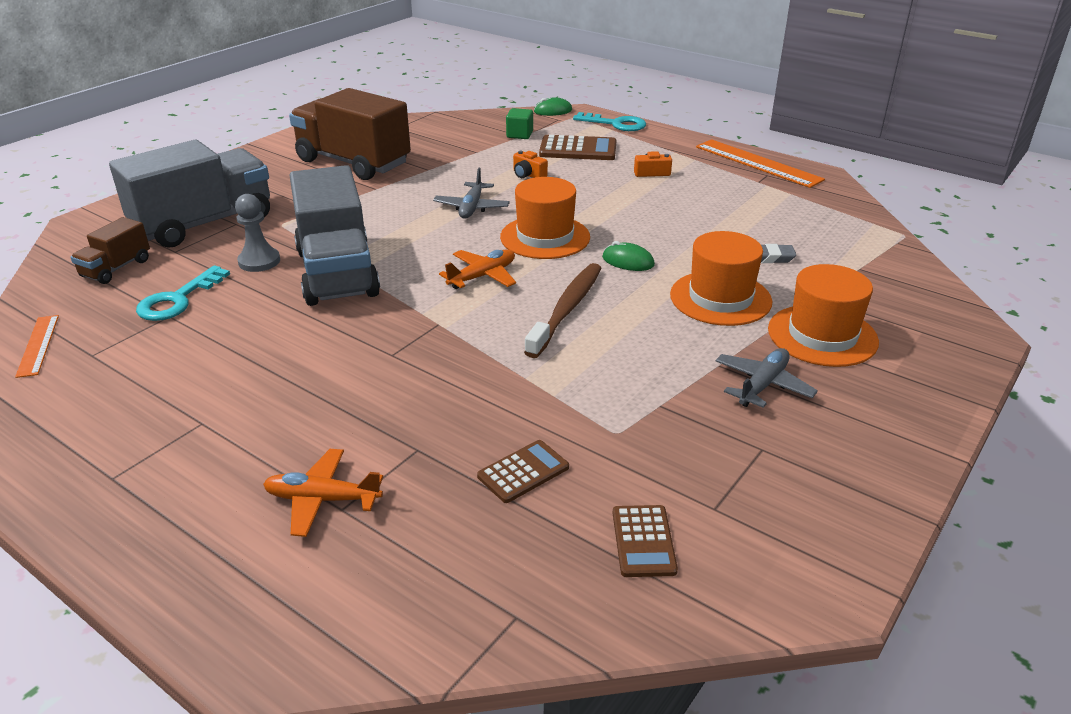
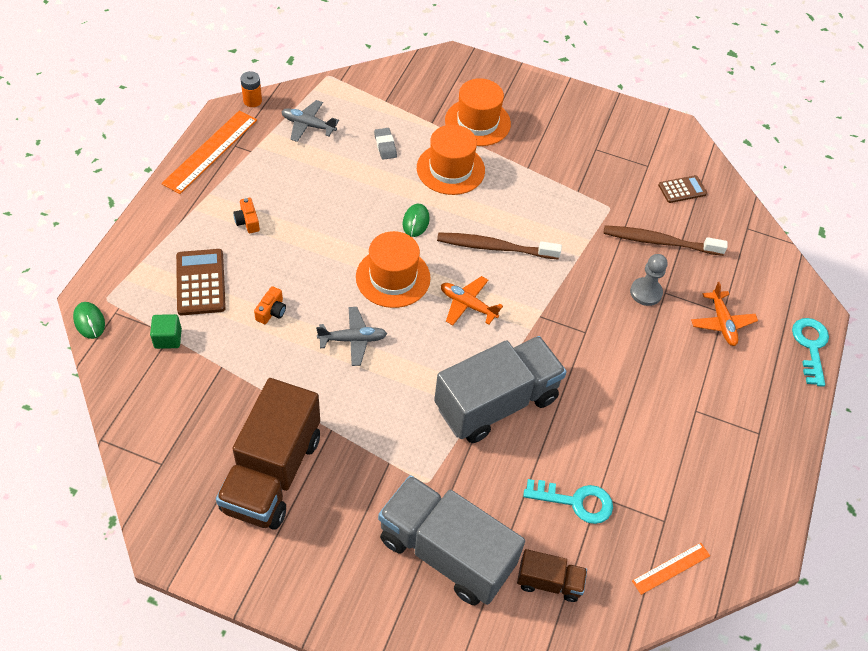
camera: 110 degrees left, 20 degrees up
(259, 261) = (498, 469): grey pawn -> grey pawn (646, 292)
(523, 472) = (659, 242): brown calculator -> brown toothbrush
(616, 124) = (125, 260): turquoise key -> turquoise key (810, 346)
(762, 385) = (540, 148): grey plane -> grey plane (308, 125)
(844, 188) = (252, 101): none -> orange battery

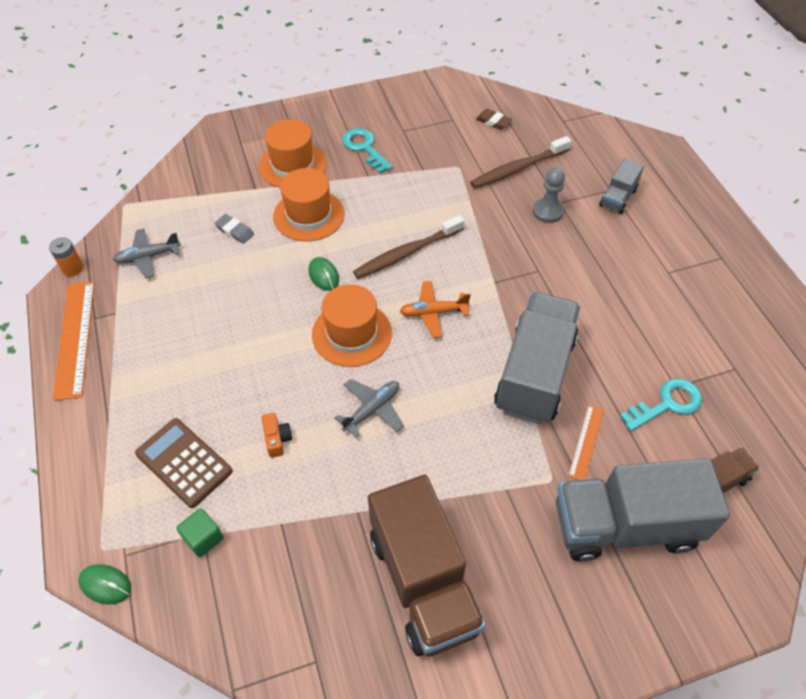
camera: 35 degrees left, 0 degrees up
(247, 221) = (174, 376): orange camera -> none
(671, 568) = (775, 400): orange ruler -> orange ruler (586, 442)
(682, 189) = (493, 121): brown calculator -> brown eraser
(722, 323) = (618, 198): orange plane -> grey truck
(810, 346) = (686, 174): turquoise key -> turquoise key (364, 148)

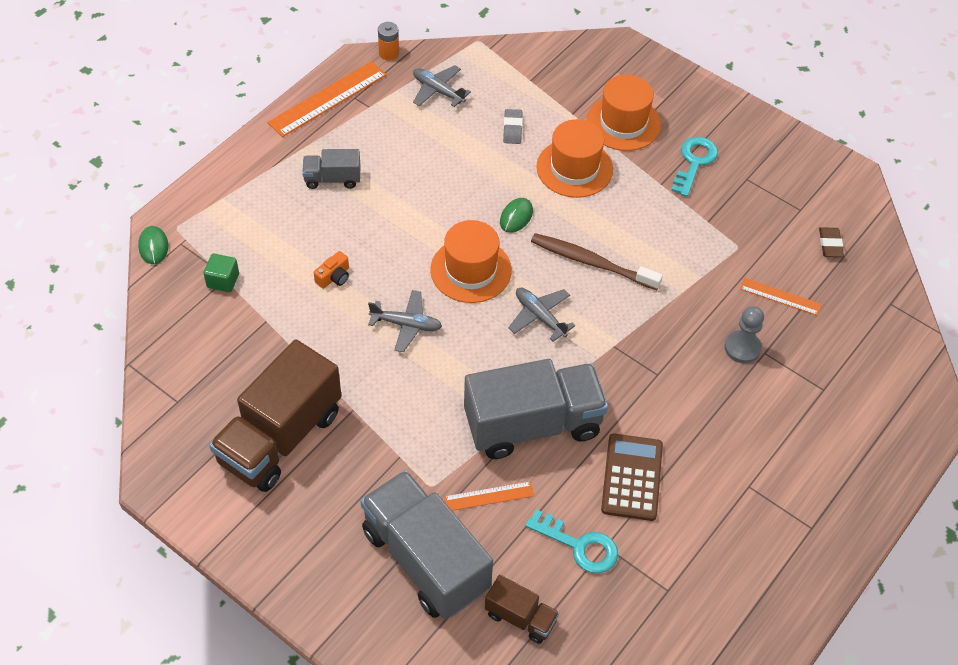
camera: 55 degrees right, 0 degrees up
(184, 462) = (273, 232): brown calculator -> brown calculator (632, 477)
(433, 313) = (540, 316): orange plane -> grey plane
(518, 169) = (780, 296): brown toothbrush -> orange ruler
(618, 198) = (817, 400): grey truck -> grey truck (332, 179)

